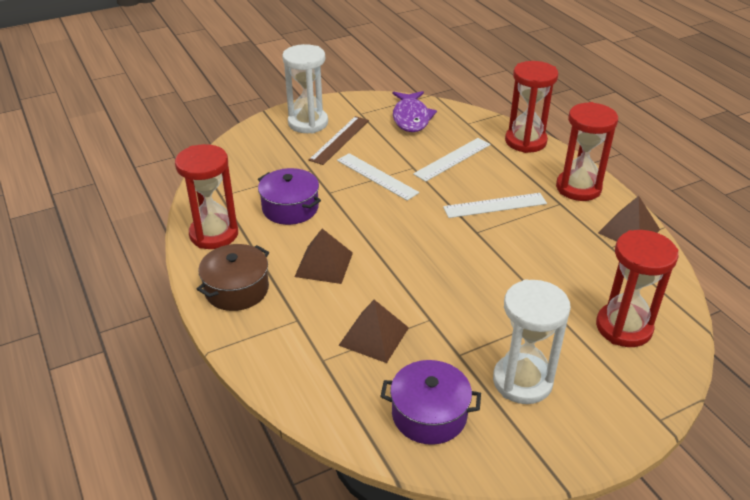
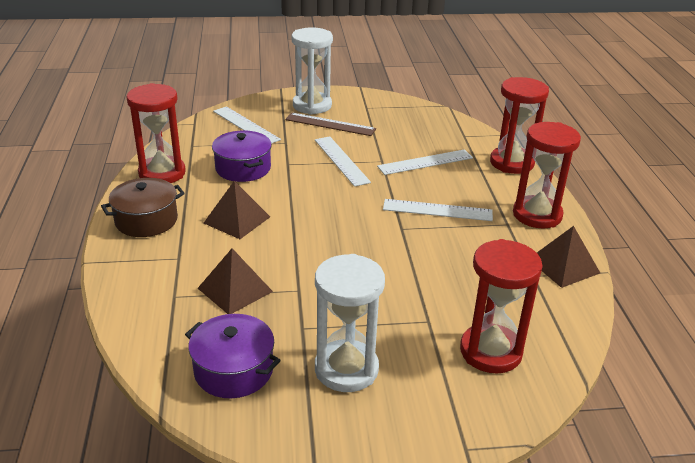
camera: 20 degrees right, 5 degrees down
(259, 160) = (246, 125): none -> white ruler
(339, 140) = (330, 124): brown ruler -> brown ruler turned 60 degrees clockwise
(411, 118) = (411, 120): purple fish -> none

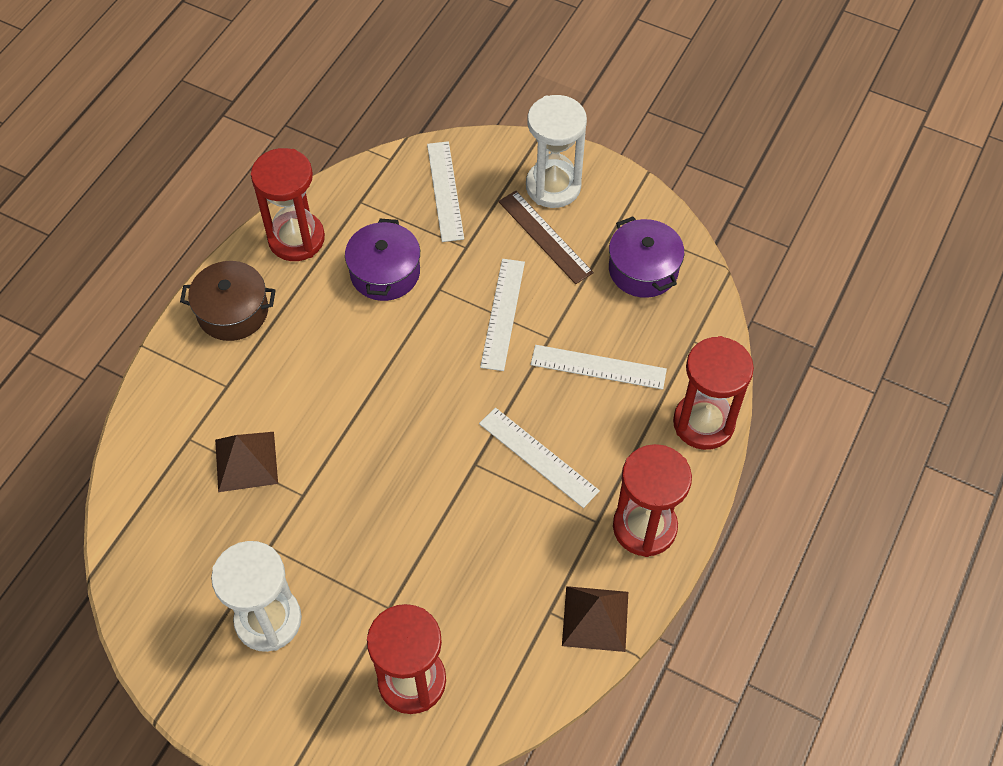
camera: 35 degrees right, 25 degrees up
(233, 370) = (176, 562): purple pot -> purple pot (643, 269)
(236, 220) = (318, 358): brown pyramid -> none

